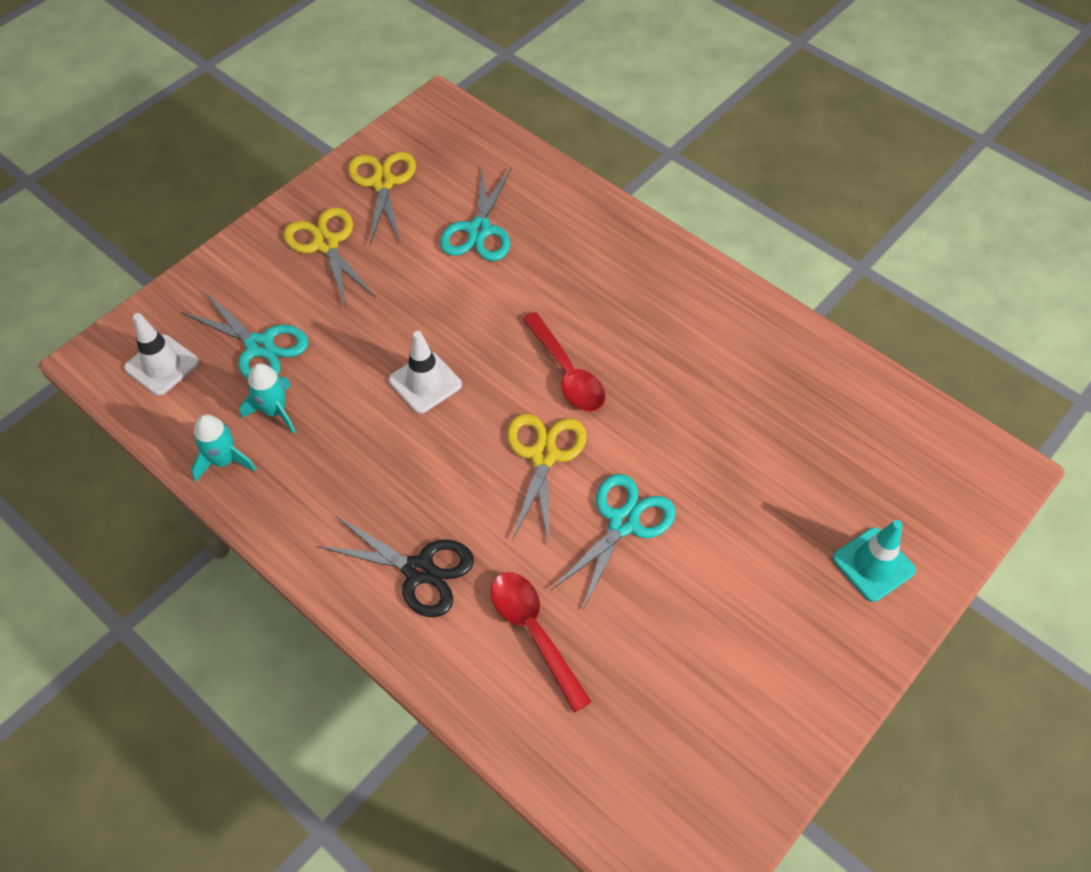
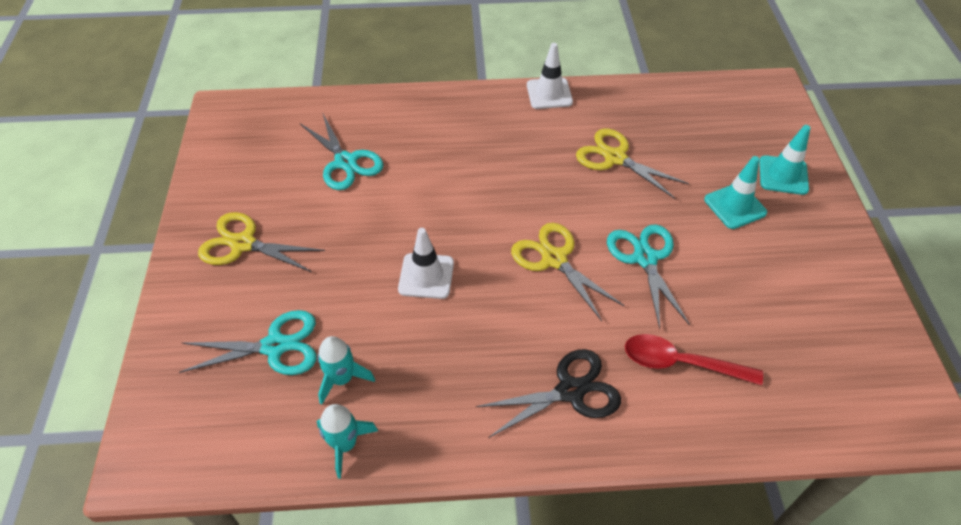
camera: 45 degrees left, 5 degrees down
(162, 365) = (207, 422): white traffic cone -> white traffic cone (549, 93)
(383, 183) = (239, 178): yellow scissors -> yellow scissors (615, 158)
(567, 372) = (506, 202): red spoon -> none
(777, 550) = (735, 206): none -> turquoise traffic cone

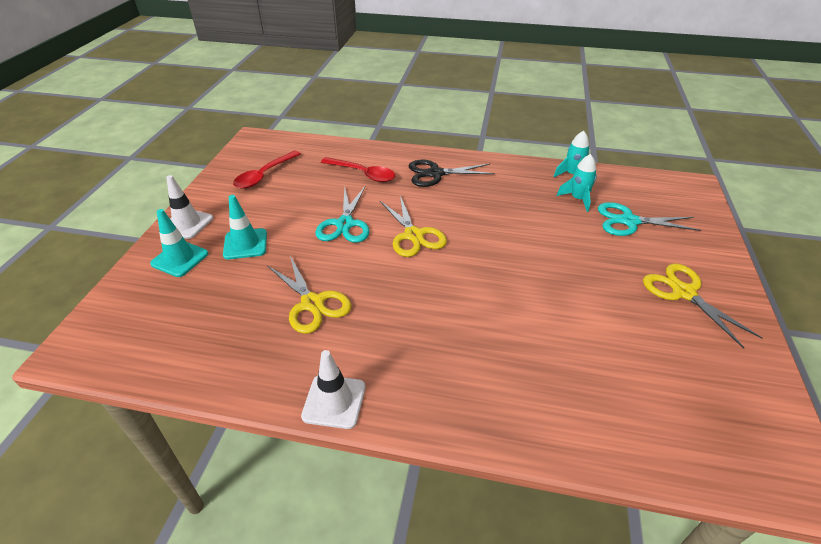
camera: 165 degrees left, 10 degrees down
(243, 244) = (683, 292): yellow scissors -> yellow scissors turned 150 degrees counterclockwise
(345, 162) = (598, 356): turquoise scissors -> none
(426, 276) = (517, 242): white traffic cone -> white traffic cone (187, 224)
(820, 325) = (264, 175): none -> red spoon

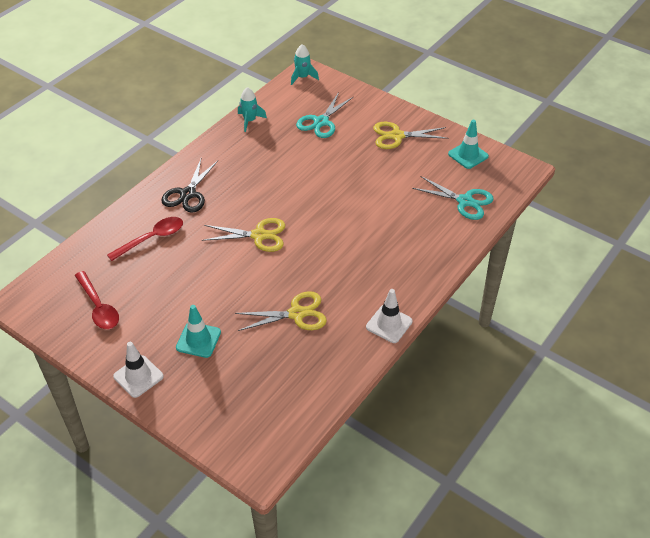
camera: 65 degrees left, 5 degrees up
(180, 259) = (188, 387): turquoise traffic cone -> turquoise traffic cone (468, 155)
(345, 224) = (216, 271): turquoise scissors -> turquoise scissors (465, 201)
(578, 199) = (280, 133): turquoise rocket -> turquoise rocket (302, 77)

